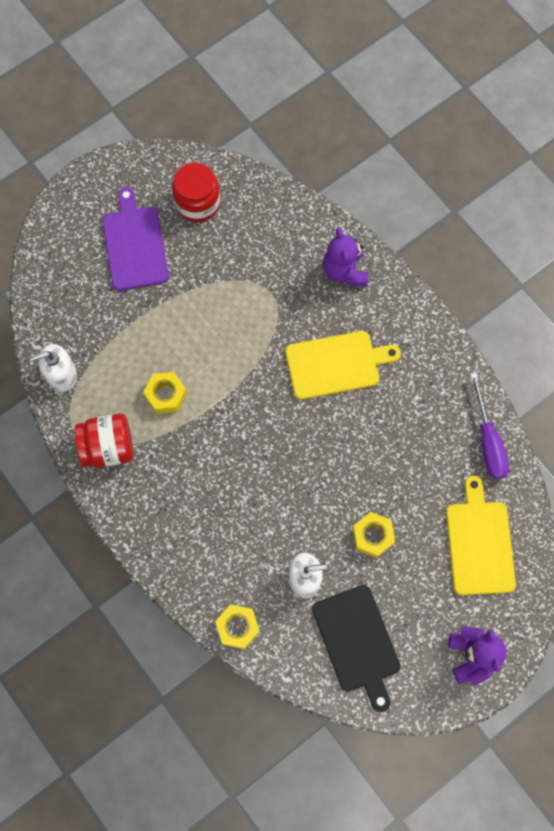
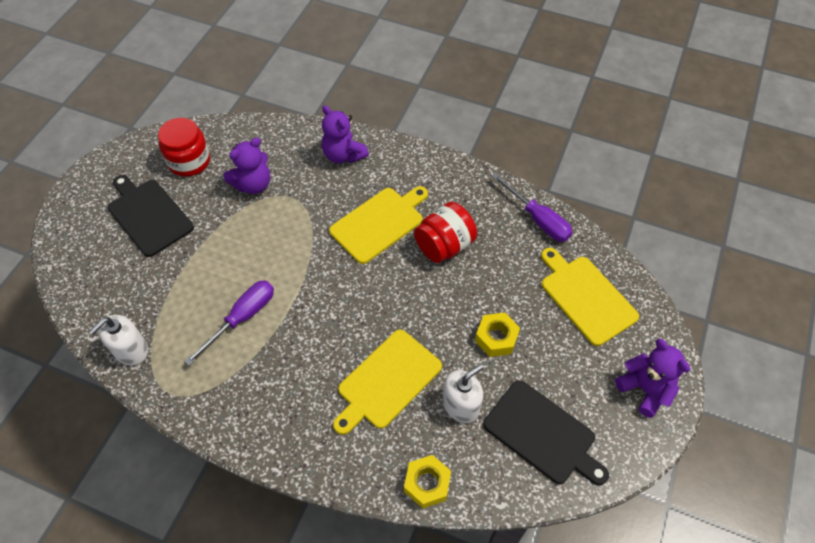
camera: 30 degrees left, 15 degrees down
(108, 447) = (210, 389): red jar -> red jar (444, 245)
(134, 245) = (148, 215): purple cutting board -> black cutting board
(166, 395) = (242, 318): yellow nut -> purple screwdriver
(243, 260) = (253, 184): none -> purple teddy bear
(255, 522) = (387, 381): none -> yellow cutting board

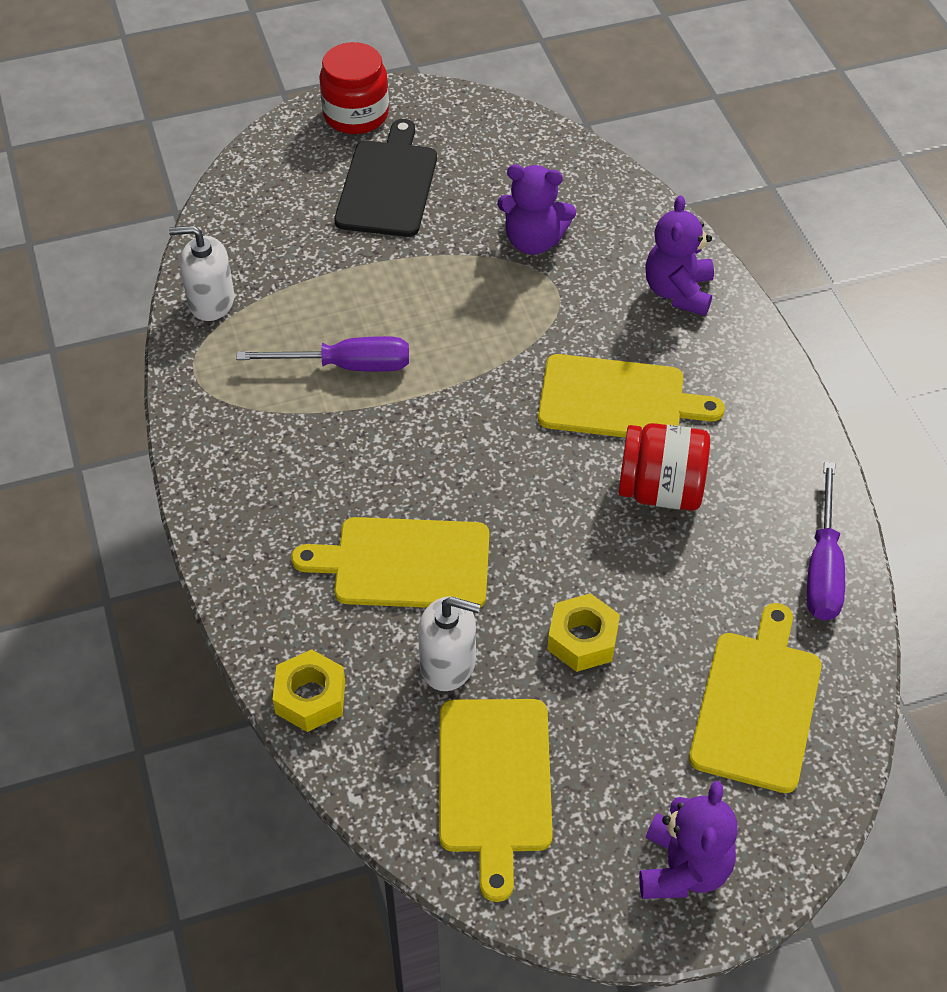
camera: 50 degrees right, 5 degrees down
(189, 161) = (498, 162): red jar -> red jar (356, 115)
(542, 434) = (495, 782): black cutting board -> yellow cutting board

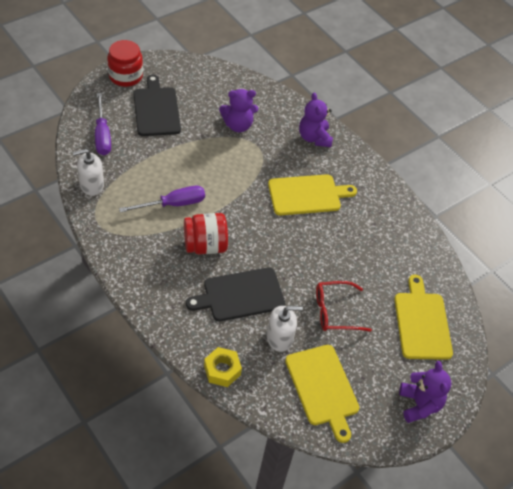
camera: 25 degrees left, 0 degrees up
(404, 564) = (240, 295): yellow cutting board -> black cutting board
(582, 639) = (335, 311): yellow nut -> red glasses
(661, 490) = (343, 233): red jar -> red jar (205, 245)
(823, 567) = (425, 253): purple screwdriver -> purple screwdriver (102, 135)

